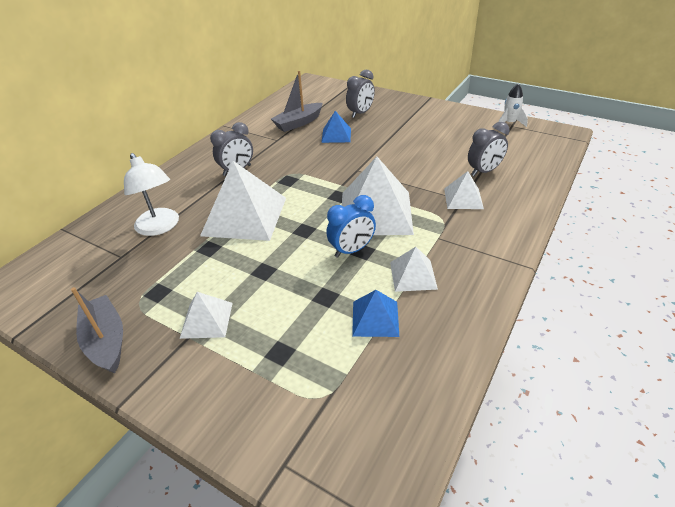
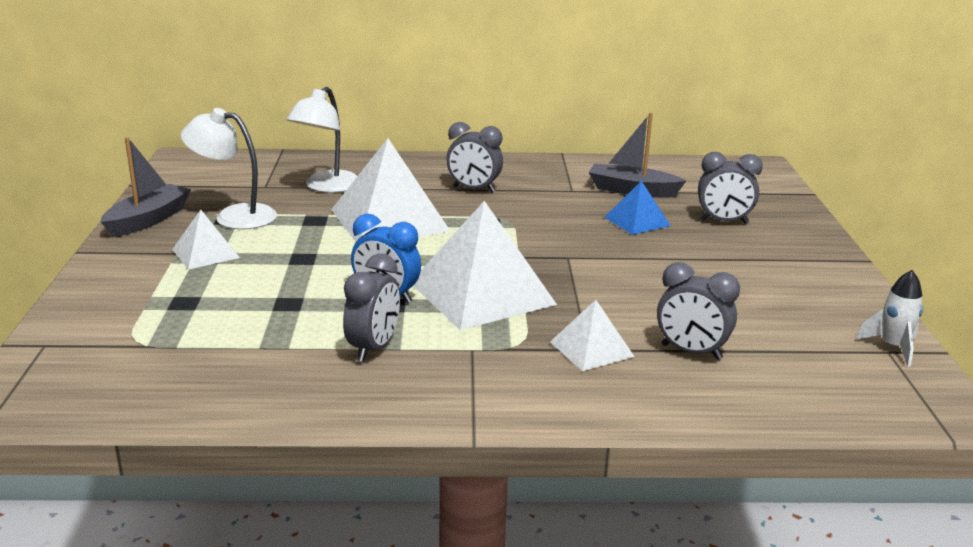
camera: 55 degrees right, 15 degrees down
(156, 287) = (234, 216): none -> white lamp
(375, 318) = (274, 342): blue pyramid -> none
(413, 275) = (373, 348): white pyramid -> grey clock

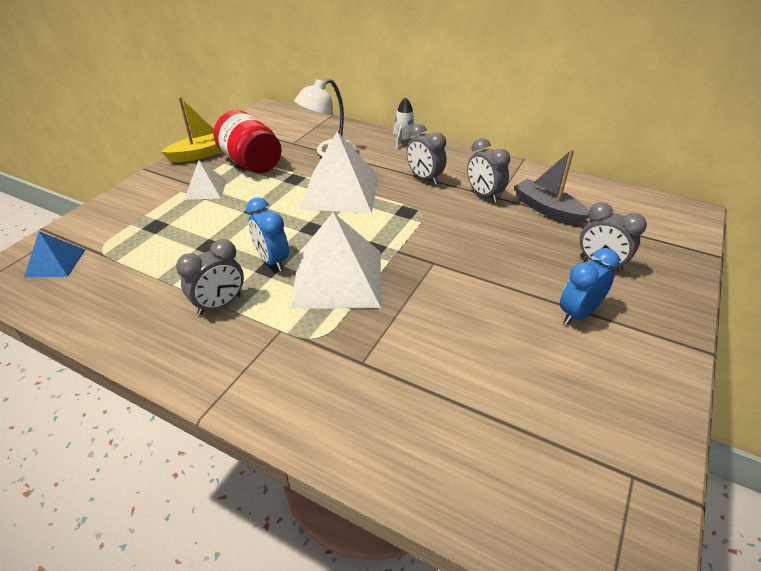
camera: 30 degrees right, 15 degrees up
(148, 220) = (202, 154): grey boat -> yellow boat
(234, 216) = (251, 163): white lamp -> red jar
(591, 349) = (364, 364): white pyramid -> none
(637, 221) = (523, 242): blue pyramid -> blue pyramid (55, 263)
(691, 352) = (441, 399): grey clock -> grey clock (484, 195)
(742, 261) = (578, 314): none -> blue clock
(892, 347) = (642, 473): white rocket -> white rocket (404, 141)

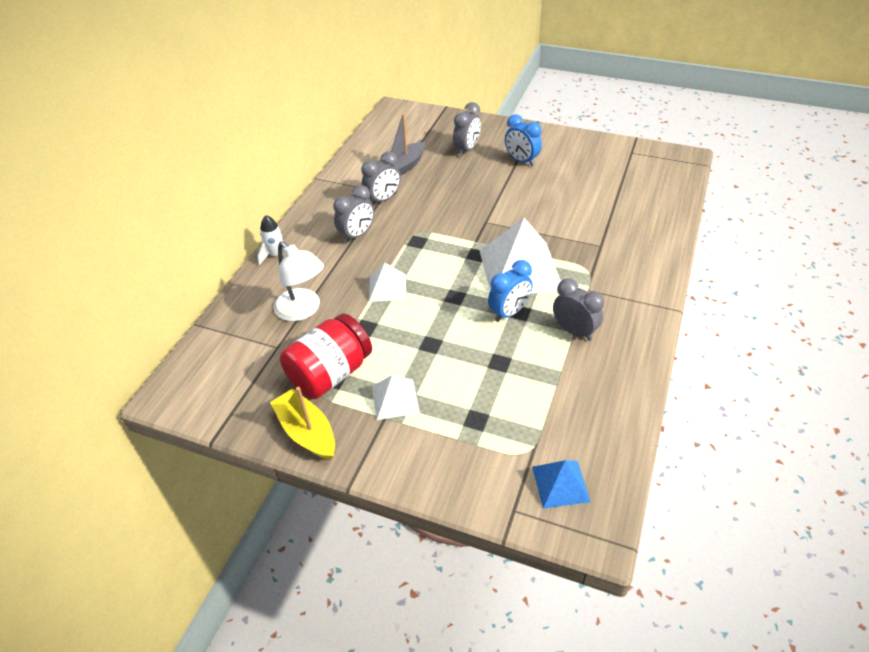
camera: 95 degrees left, 5 degrees up
(340, 191) = (387, 287): white pyramid -> white pyramid, size x0.51

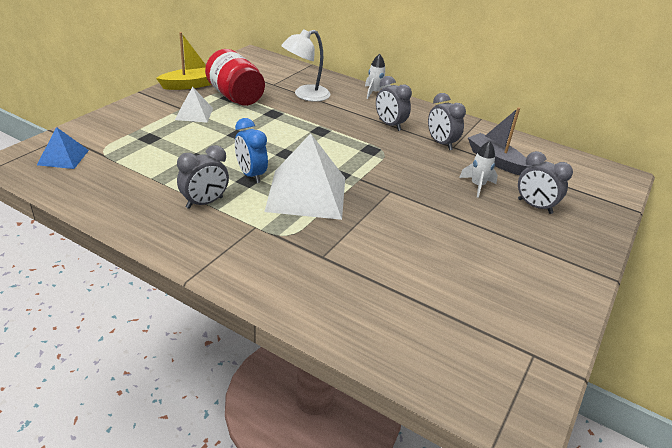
camera: 95 degrees right, 10 degrees down
(387, 287) = (314, 128): white pyramid -> none
(451, 176) = (477, 186): none -> white rocket
(521, 161) = (509, 241): blue clock -> none

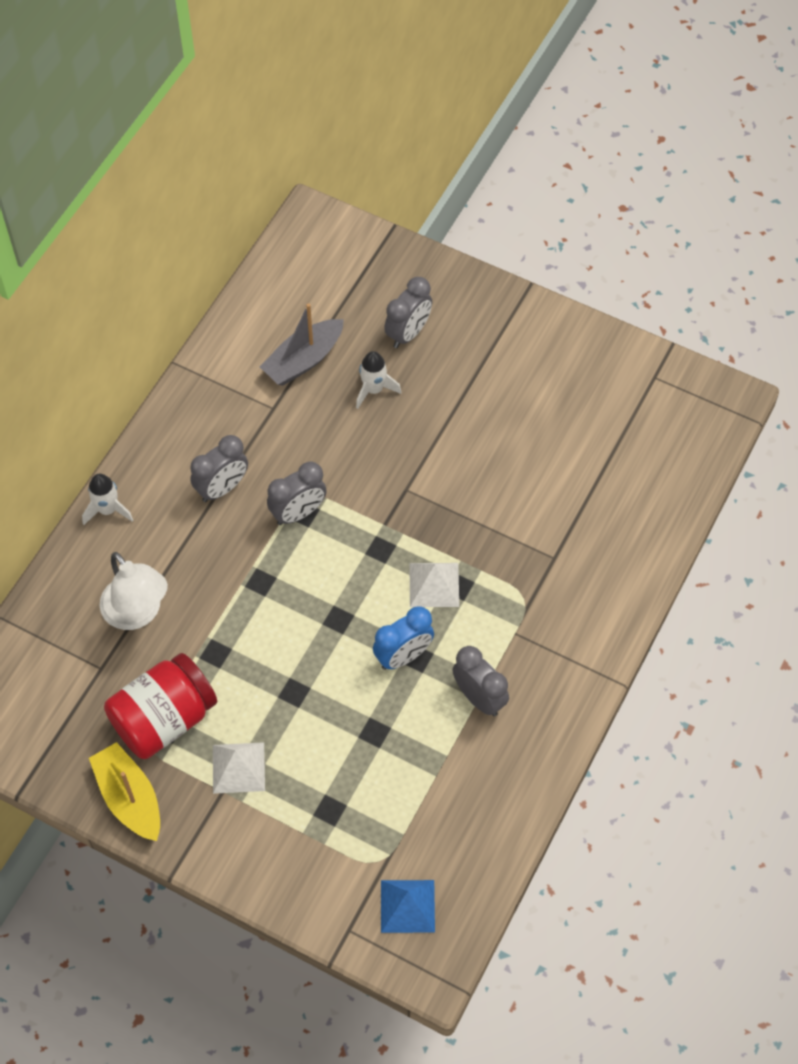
camera: 90 degrees left, 25 degrees up
(307, 194) = (434, 584): white pyramid -> white pyramid, size x0.51
(441, 143) = (267, 423): grey clock -> grey clock (298, 513)

